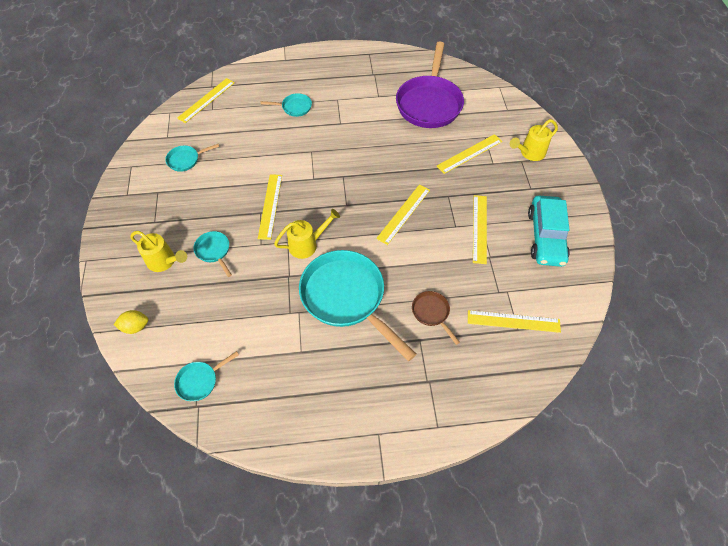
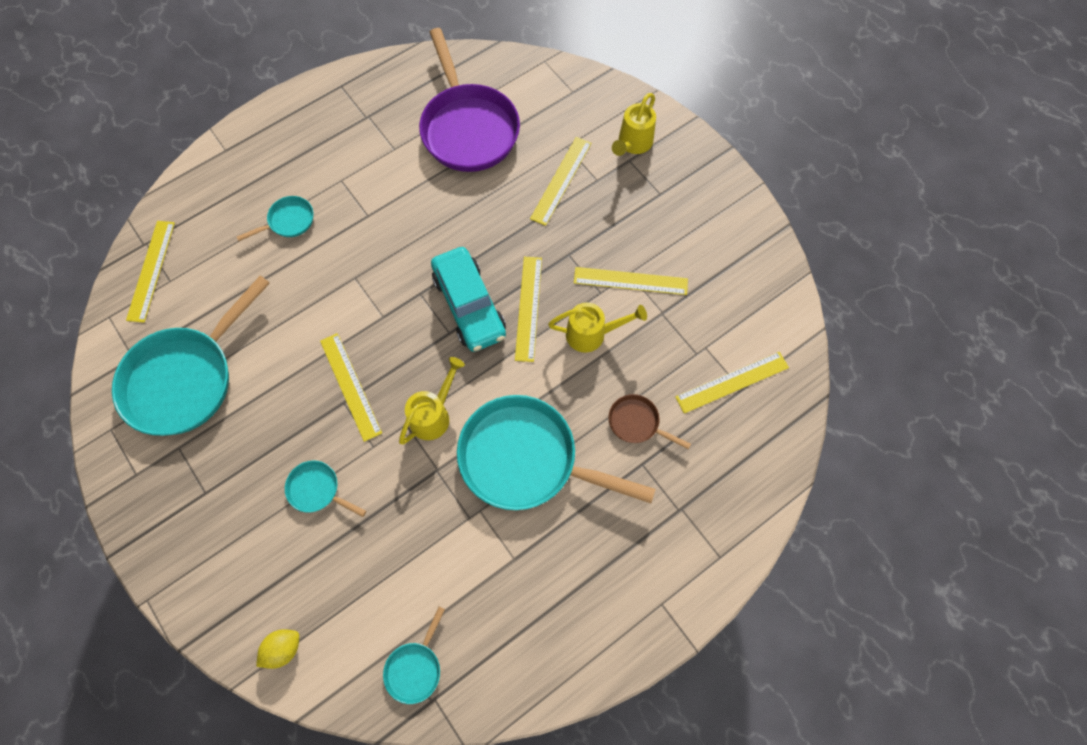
camera: 30 degrees left, 10 degrees up
(164, 261) = (259, 541): yellow watering can -> yellow watering can (591, 334)
(186, 160) = (186, 379): turquoise pan -> turquoise pan, size x2.26
(480, 228) = (630, 280): yellow ruler -> yellow ruler turned 60 degrees counterclockwise
(545, 237) = (711, 252): turquoise car -> turquoise car (469, 305)

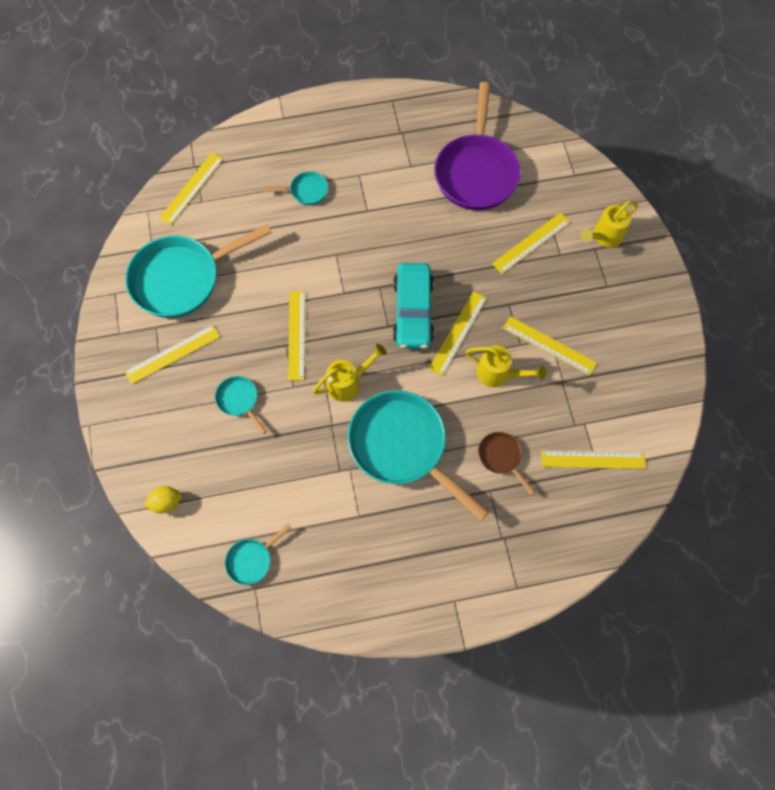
camera: 25 degrees right, 0 degrees up
(213, 471) = (173, 354): none -> yellow ruler

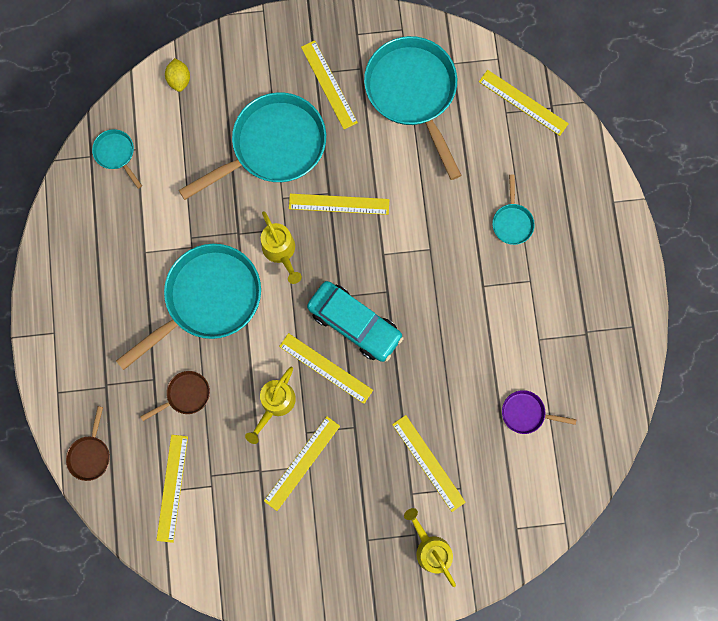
camera: 95 degrees right, 10 degrees up
(239, 400) = (273, 146): turquoise pan -> turquoise pan, size x2.26
(413, 312) = (354, 324): turquoise car -> turquoise car turned 150 degrees counterclockwise
(476, 172) = (526, 413): purple pan -> purple pan, size x0.44
(575, 544) = (90, 455): none -> brown pan

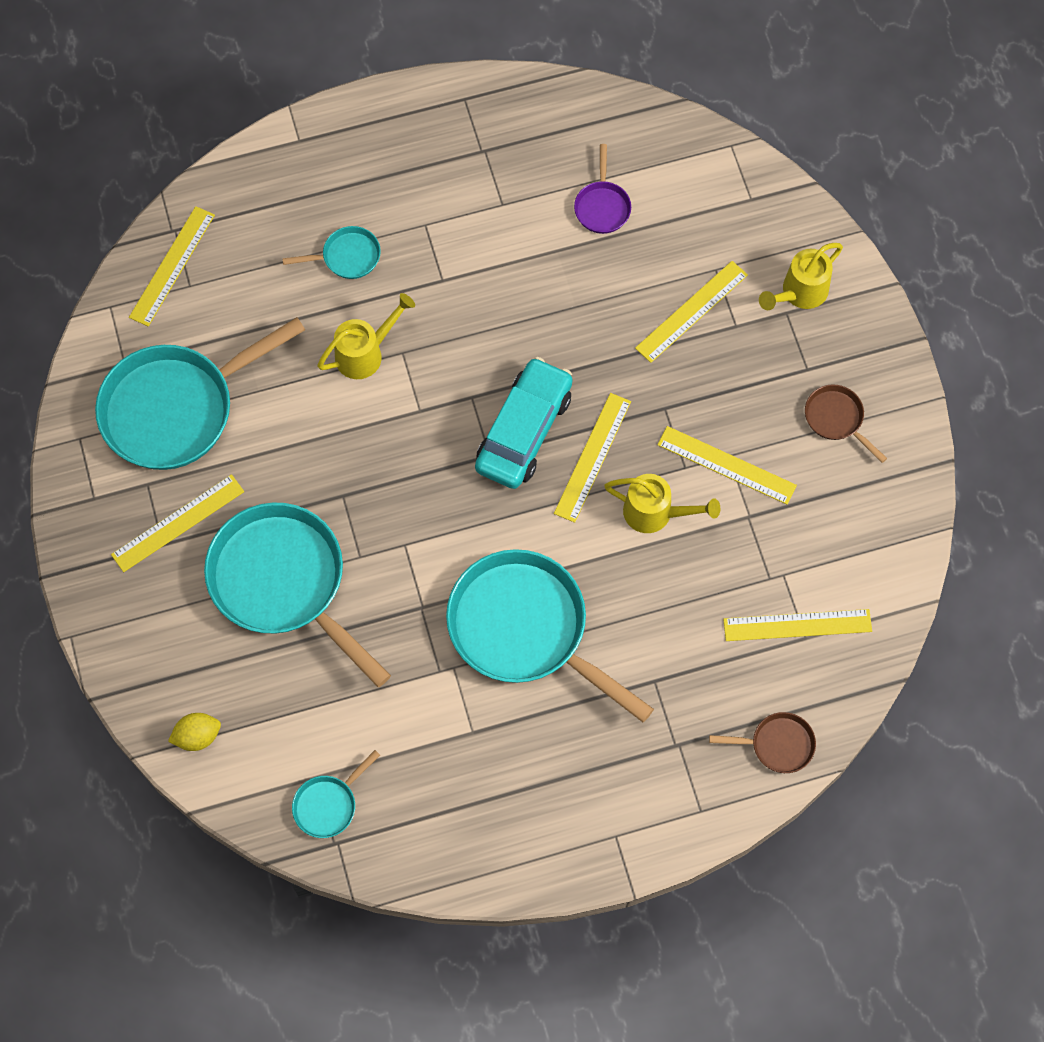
camera: 100 degrees left, 10 degrees down
(185, 395) = (667, 633): brown pan -> brown pan (836, 419)
(280, 251) = (438, 544): yellow watering can -> yellow watering can (365, 353)
(339, 204) = (356, 479): yellow ruler -> none

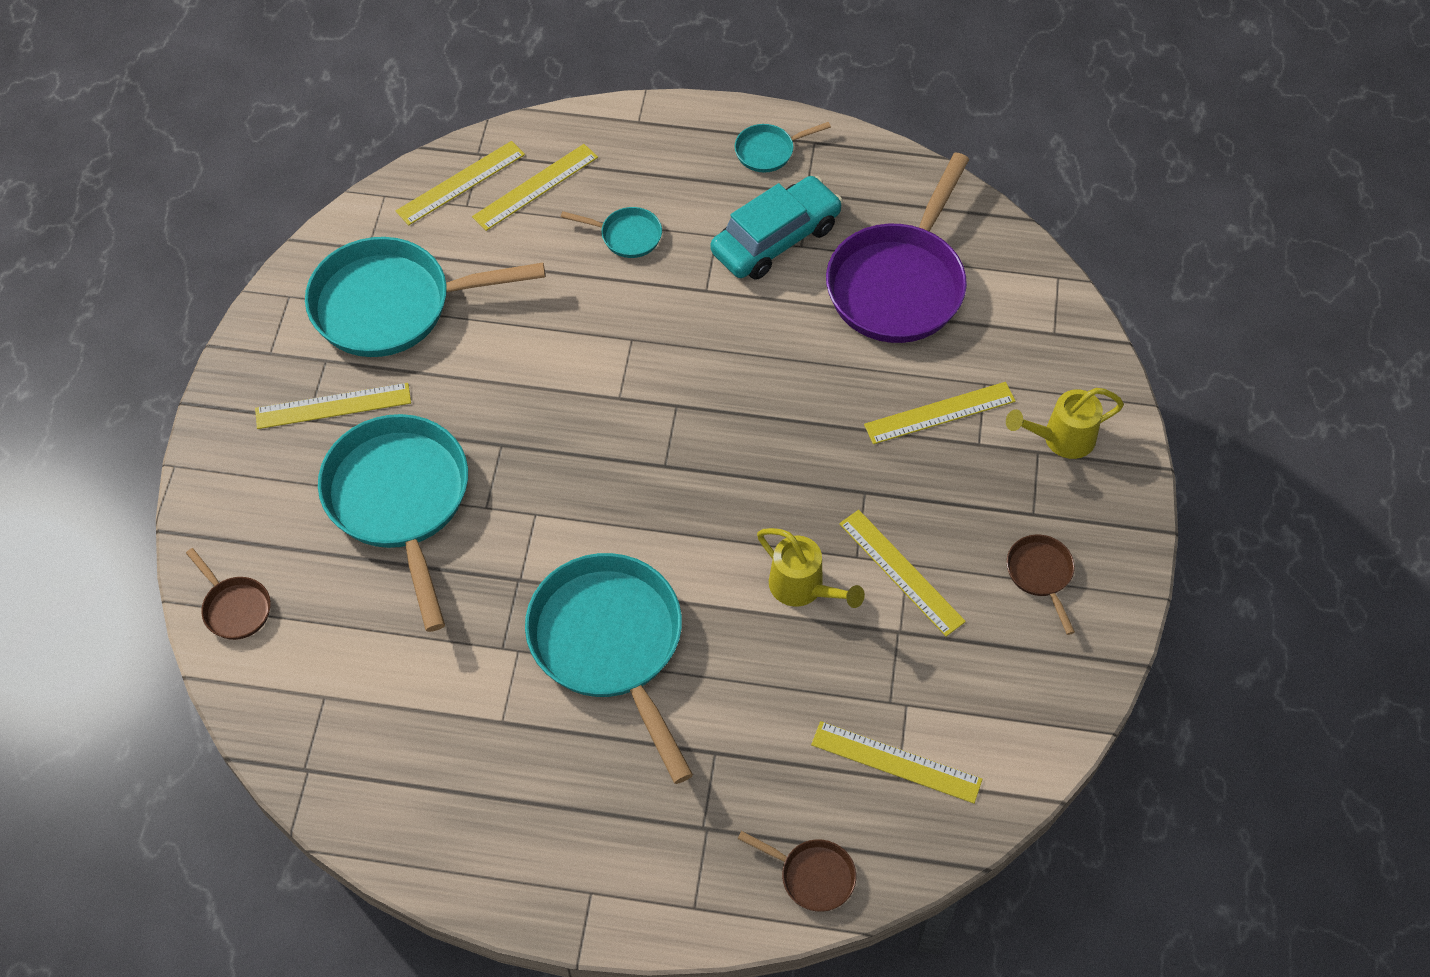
camera: 25 degrees right, 10 degrees down
(197, 736) = (235, 608): yellow lemon -> brown pan
(328, 805) = (320, 729): turquoise pan -> turquoise pan (768, 151)
(365, 353) = (595, 326): yellow watering can -> none
(524, 431) = (711, 457): turquoise car -> turquoise car (776, 239)
(592, 457) = (766, 508): yellow ruler -> yellow ruler (535, 187)
(602, 206) = (899, 284): purple pan -> purple pan, size x2.26

